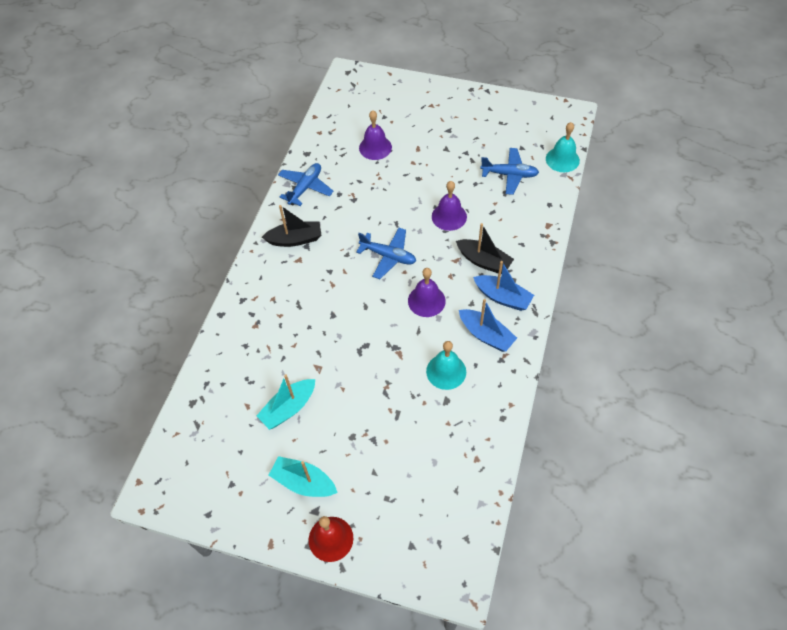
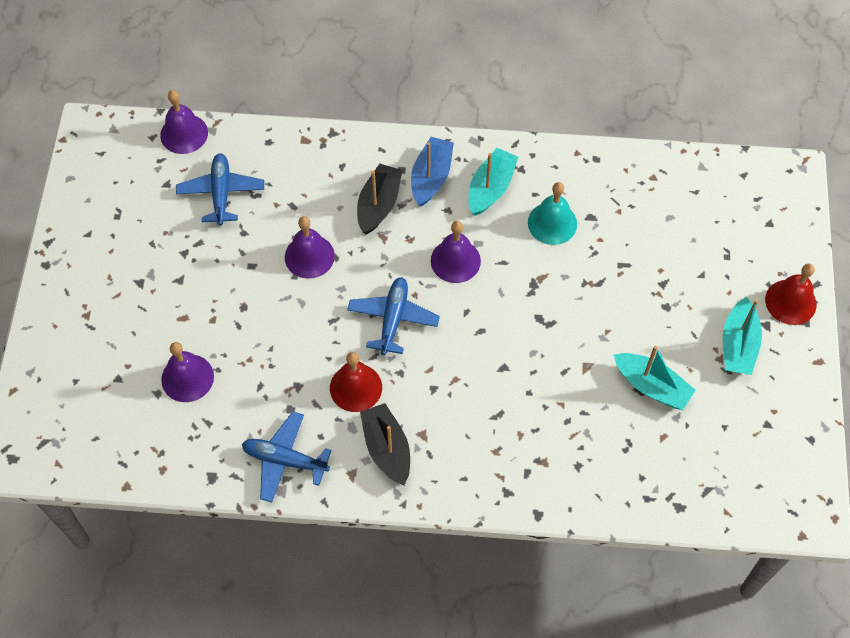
camera: 105 degrees left, 5 degrees up
(343, 229) = (356, 387): none -> red bell
(486, 335) = (490, 188): blue boat -> turquoise boat
(562, 159) = (184, 134): turquoise bell -> purple bell

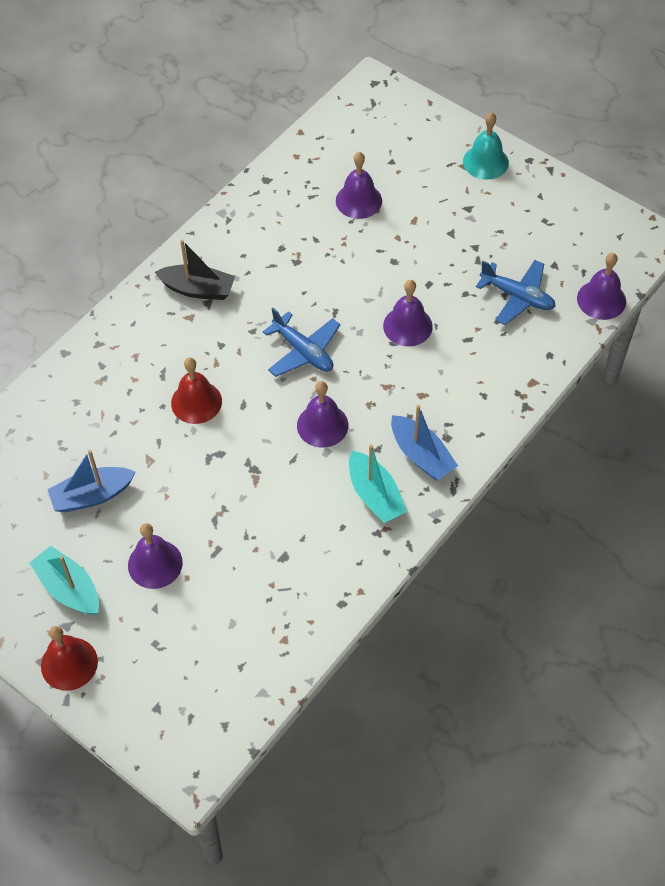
camera: 125 degrees right, 5 degrees down
(285, 460) = (242, 226): blue plane -> none
(356, 387) = (264, 296): red bell -> red bell (196, 402)
(379, 205) = (422, 400): black boat -> none
(552, 223) = (301, 521): turquoise bell -> turquoise bell (485, 162)
(651, 386) = (92, 496): turquoise boat -> blue boat
(668, 299) = (155, 564): none -> purple bell

